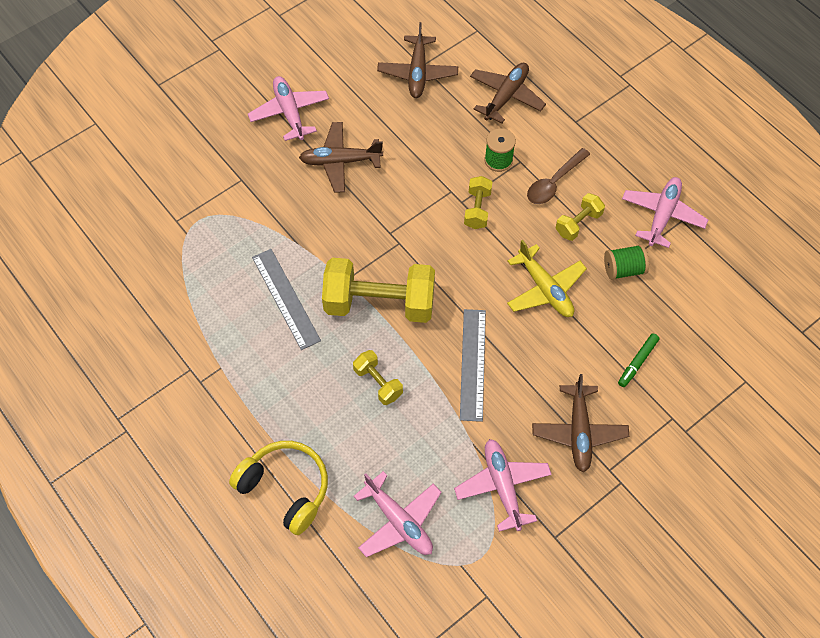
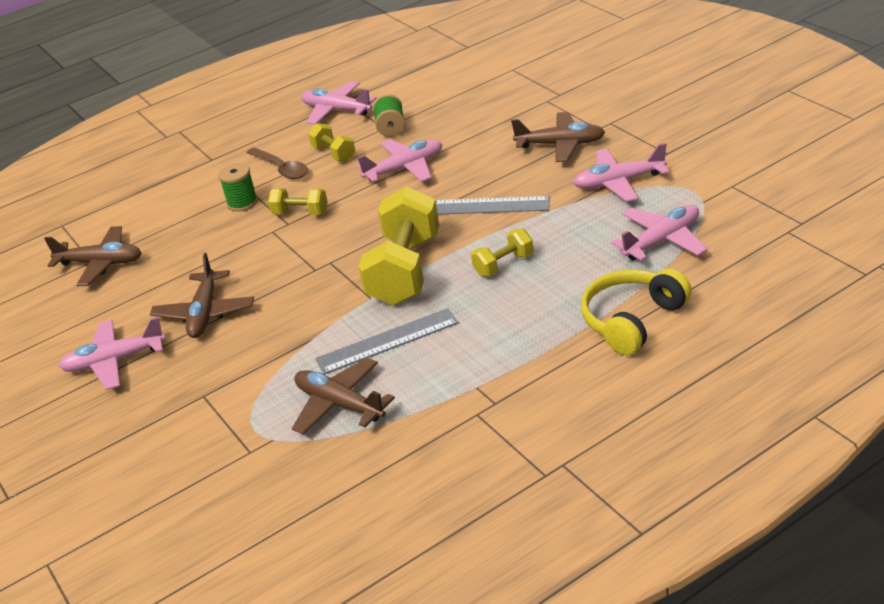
camera: 80 degrees left, 25 degrees down
(506, 96) = (162, 202): brown plane -> brown plane (340, 404)
(545, 288) = (404, 169): yellow plane -> pink plane
(637, 362) = (490, 118): green marker -> none

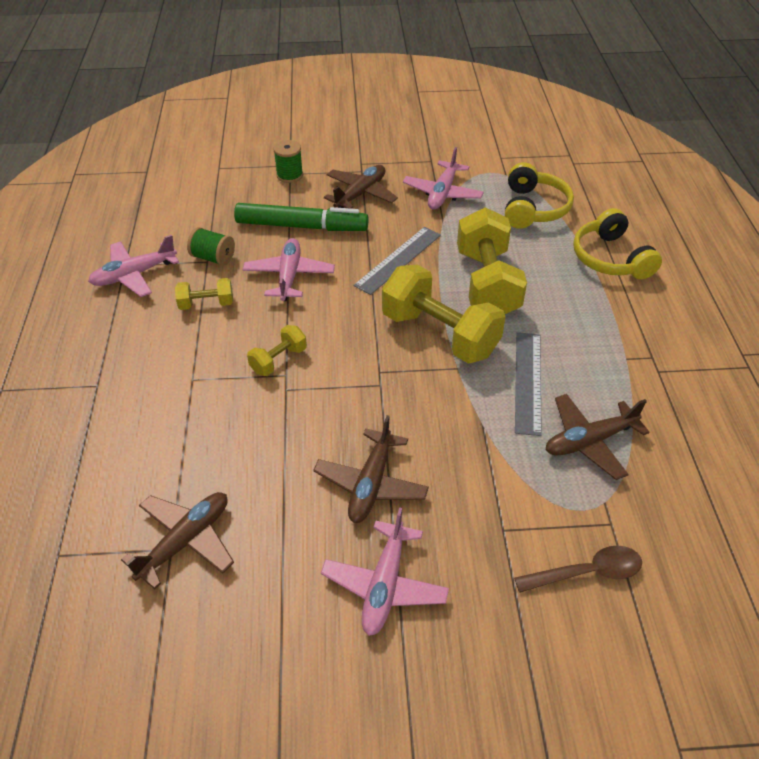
camera: 65 degrees left, 10 degrees up
(205, 313) = (371, 484): brown plane -> brown plane turned 75 degrees clockwise
(242, 203) = (210, 391): green spool -> green spool (289, 175)
(281, 168) = (185, 345): brown spoon -> brown spoon (586, 573)
(477, 142) = (301, 226): none -> green marker
(504, 265) = (487, 283): yellow dumbbell -> yellow dumbbell, size x2.07
(662, 241) = (533, 208): pink plane -> yellow headphones

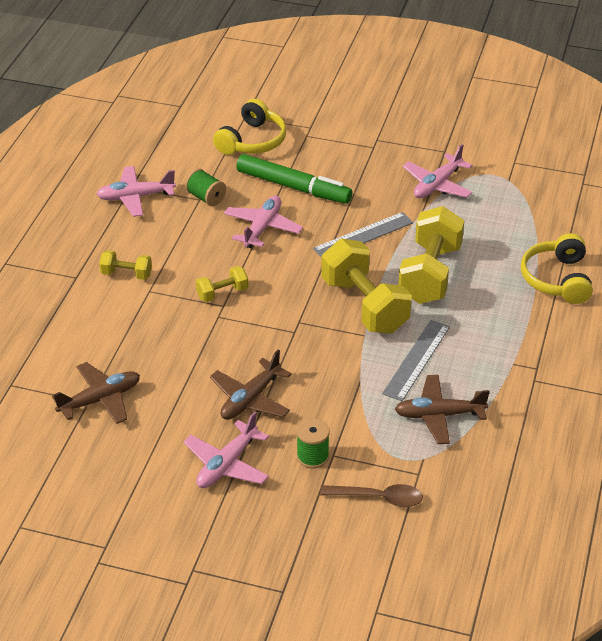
camera: 20 degrees right, 5 degrees down
(206, 304) = (184, 235): yellow dumbbell -> yellow dumbbell (126, 274)
(289, 175) = (305, 137): green spool -> green spool (312, 456)
(360, 194) = (361, 169): brown plane -> none
(533, 208) = (514, 218): yellow headphones -> yellow headphones (252, 141)

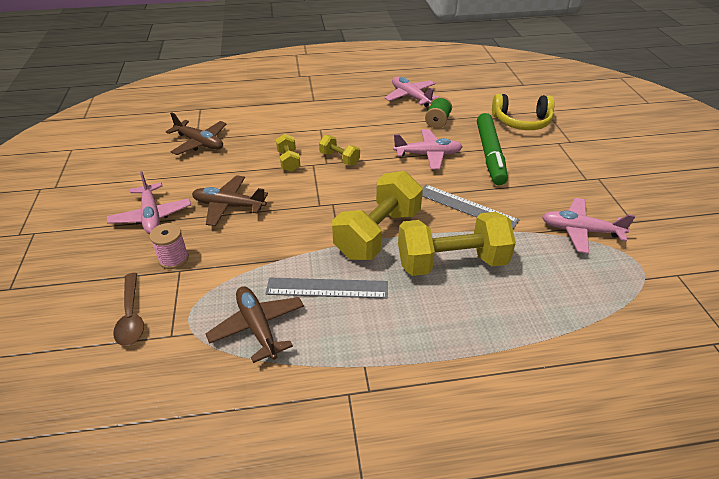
camera: 65 degrees right, 0 degrees up
(126, 274) = (330, 116): yellow dumbbell -> yellow dumbbell (288, 161)
(227, 464) = (151, 216): pink plane -> pink plane turned 120 degrees counterclockwise
(312, 456) = (173, 259): green spool -> pink spool
(557, 279) = (528, 367): yellow headphones -> none

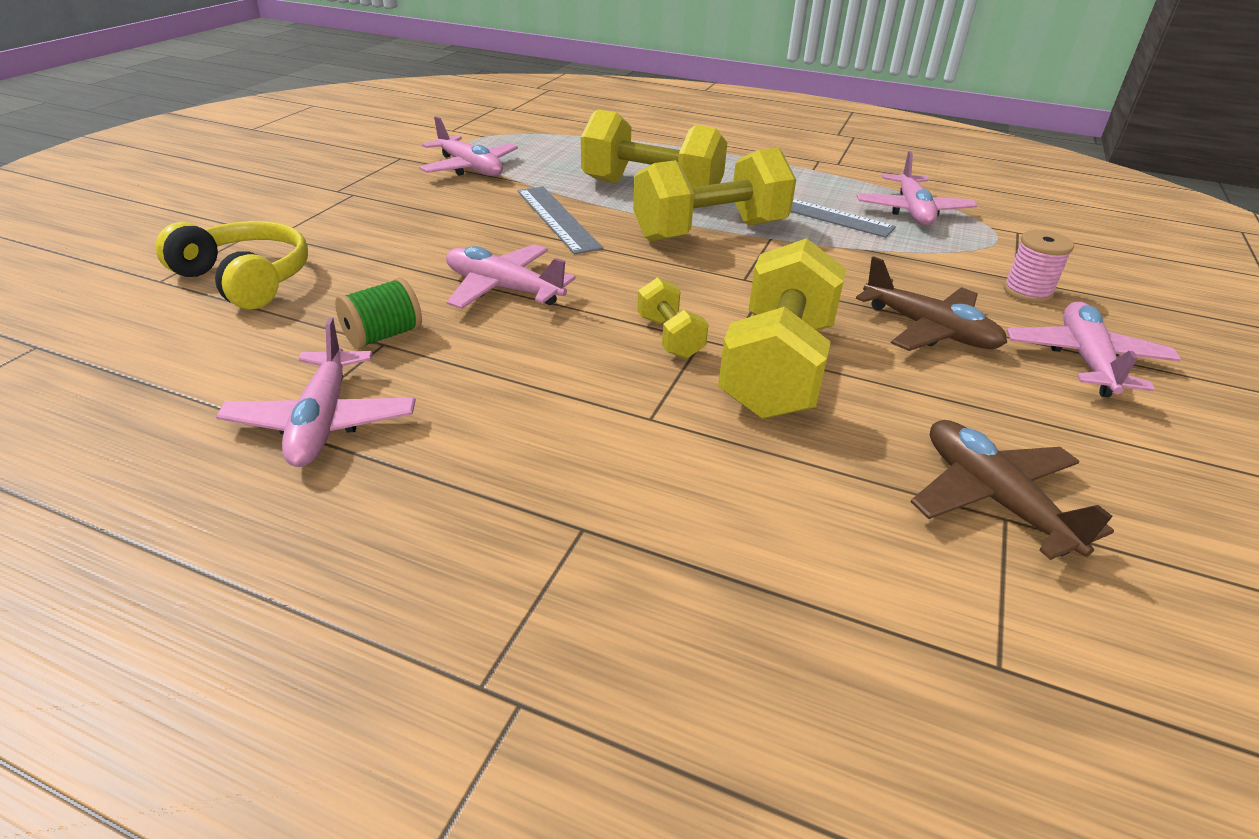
camera: 150 degrees left, 5 degrees down
(131, 316) = (1076, 257): brown spoon -> none
(258, 327) = (912, 211): brown plane -> pink plane
(288, 161) = (777, 368): yellow dumbbell -> yellow dumbbell, size x2.07
(490, 154) = (409, 255): green marker -> none

